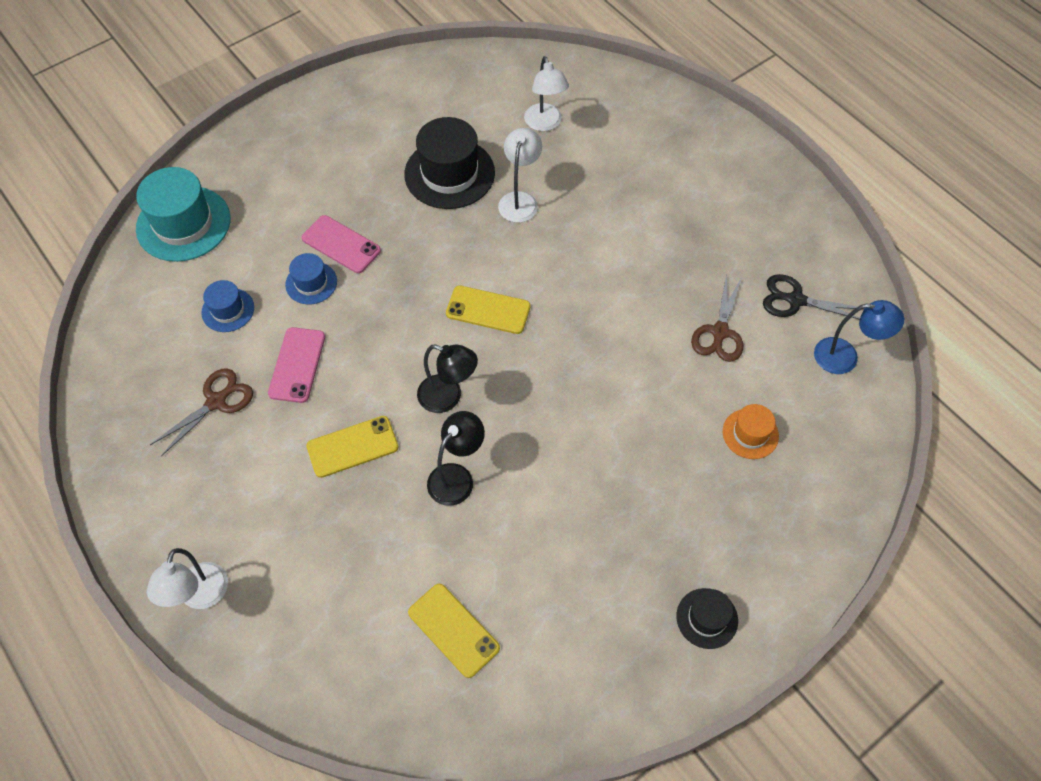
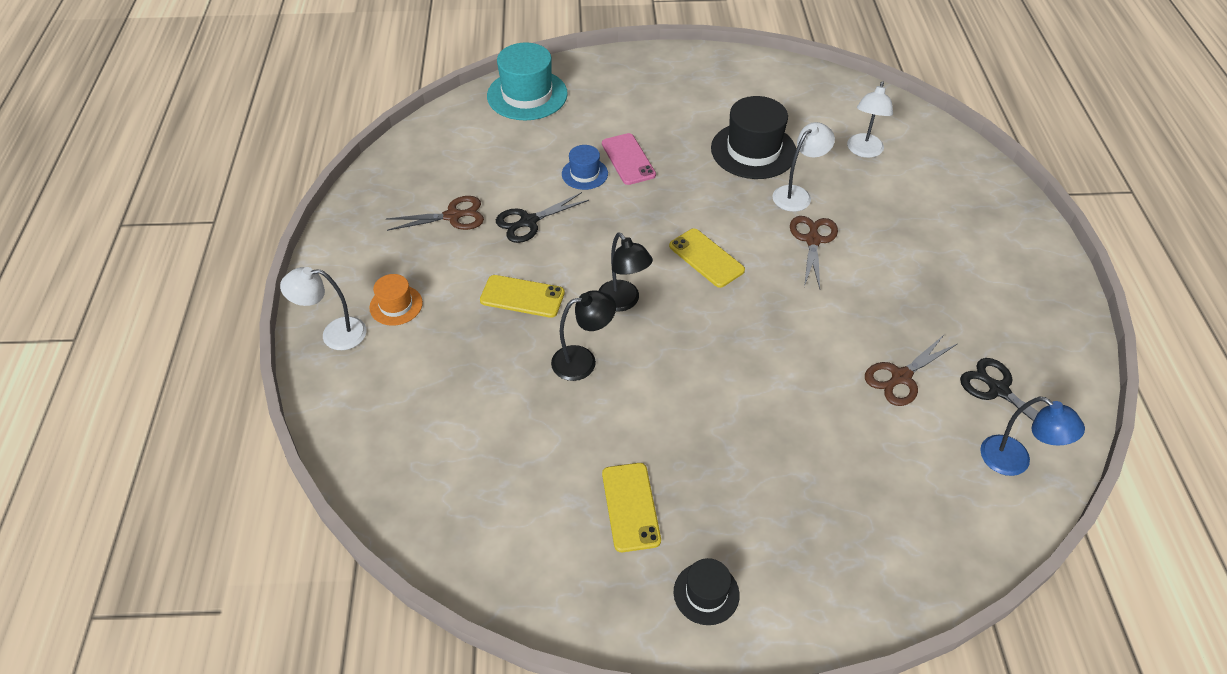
camera: 35 degrees right, 10 degrees down
(200, 596) = (334, 334): white lamp -> white lamp turned 45 degrees clockwise
(228, 310) = (511, 162): blue hat -> none
(297, 365) = (529, 221): pink phone -> black scissors
(453, 630) = (489, 467): yellow phone -> yellow phone (630, 507)
(565, 240) = (813, 240): none -> brown scissors
(750, 434) = (866, 471): orange hat -> orange hat (396, 305)

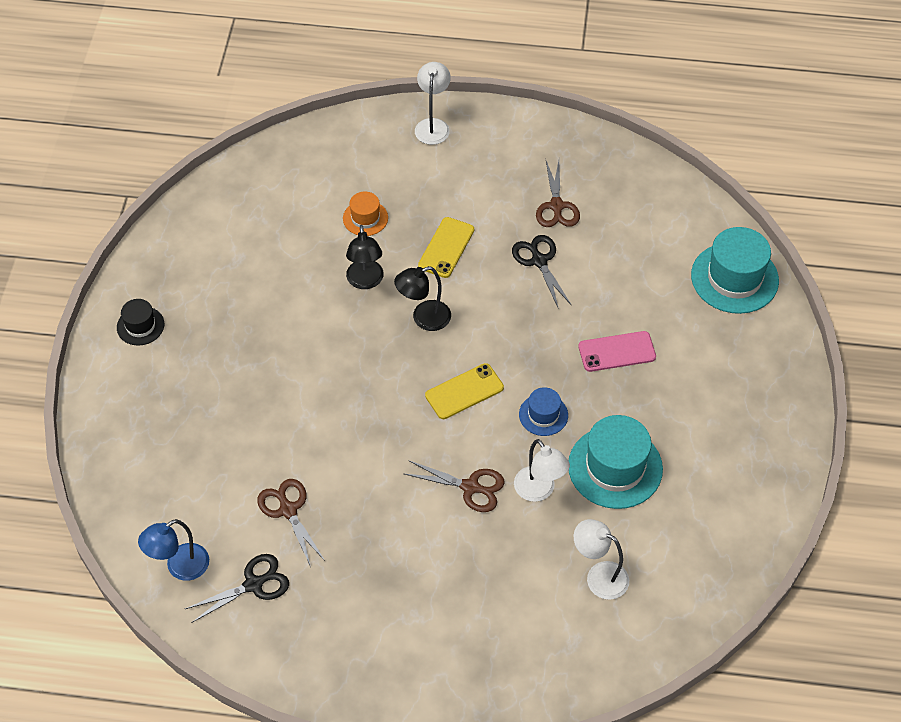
camera: 100 degrees right, 5 degrees up
(396, 305) = (455, 163): orange hat -> orange hat (365, 218)
(584, 174) = (600, 312): blue hat -> blue hat (543, 415)
(630, 507) = (222, 293): yellow phone -> none
(753, 150) = (615, 467): black hat -> turquoise hat

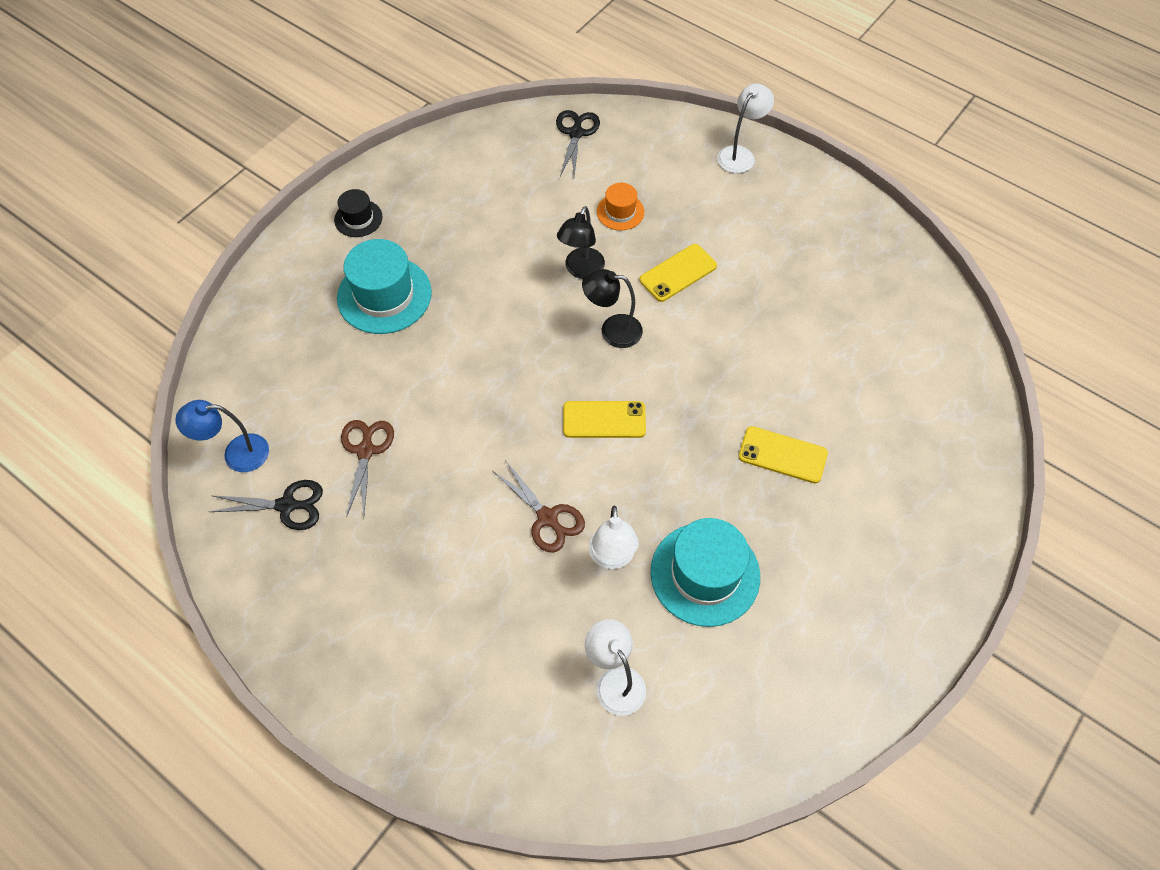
camera: 30 degrees right, 5 degrees up
(539, 261) = (761, 327): black scissors -> black scissors (576, 133)
(543, 415) = (666, 482): blue hat -> none
(556, 206) = (812, 281): brown scissors -> none
(617, 351) = (782, 455): pink phone -> yellow phone
(734, 278) = (957, 439): turquoise hat -> turquoise hat (384, 295)

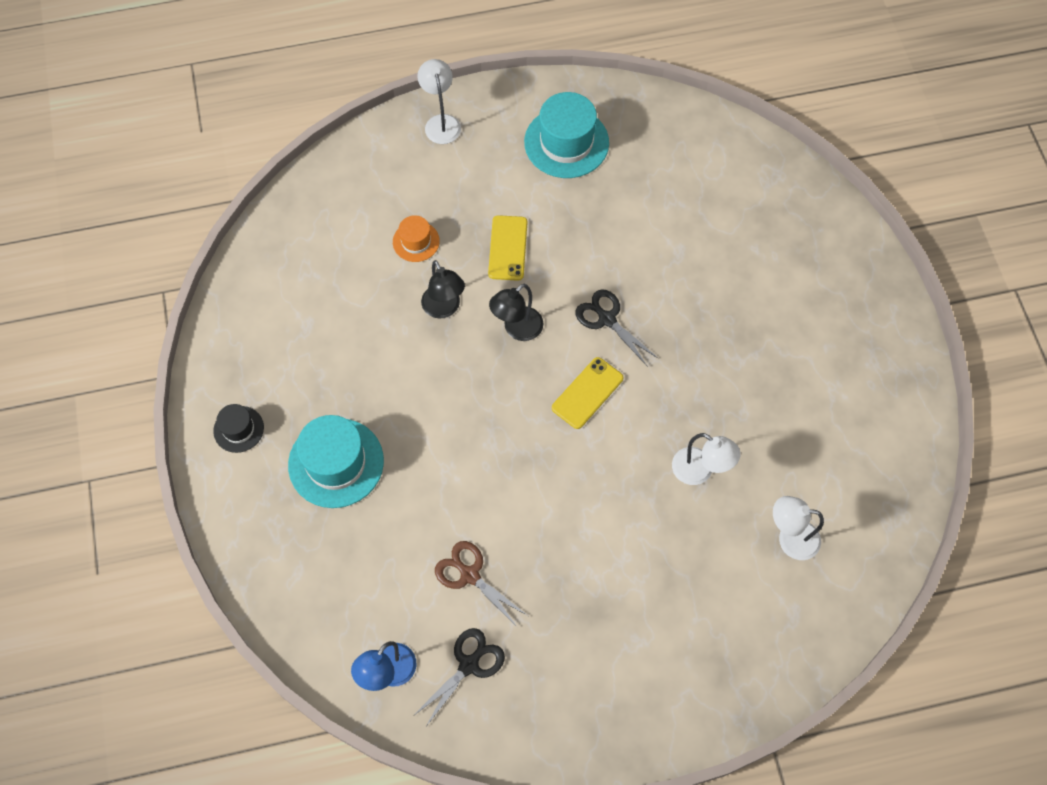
camera: 50 degrees left, 5 degrees up
(547, 518) = (634, 490): brown scissors -> none
(576, 133) = (309, 212): black scissors -> black scissors (607, 319)
(705, 574) = (759, 423): turquoise hat -> turquoise hat (566, 142)
(782, 455) = (713, 304): yellow phone -> none

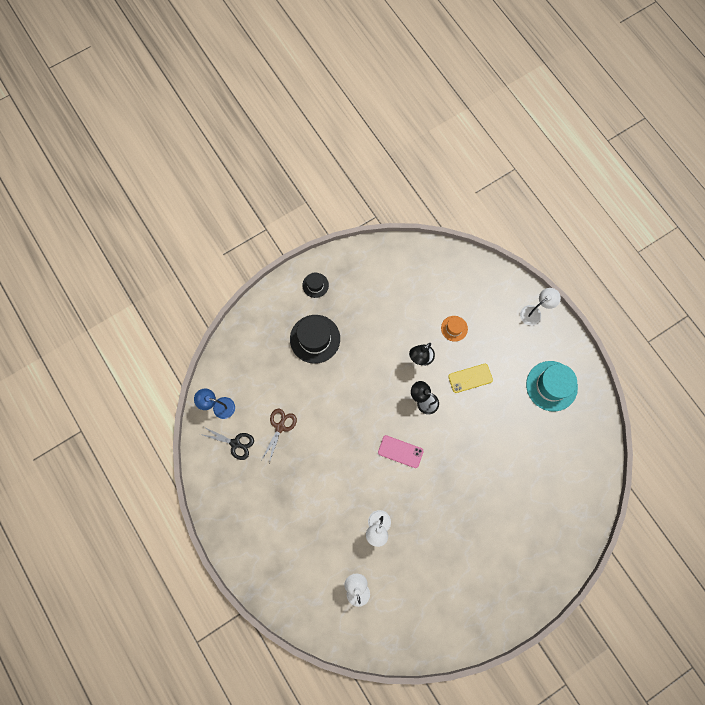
camera: 70 degrees right, 10 degrees up
(336, 463) = (315, 339): turquoise hat -> black hat
(587, 393) = (400, 451): yellow phone -> pink phone
(607, 319) = (448, 447): black scissors -> none

